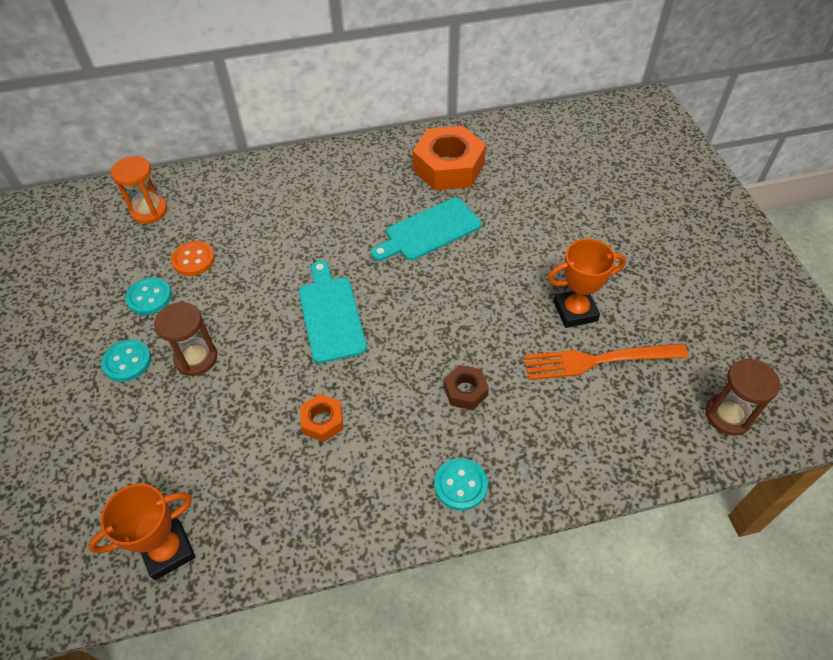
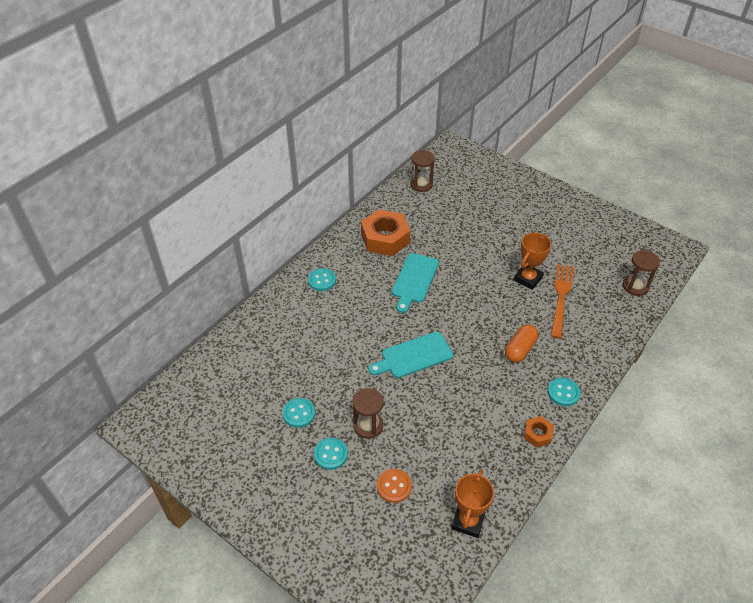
camera: 40 degrees left, 5 degrees down
(149, 211) = (233, 366): orange hourglass -> none
(193, 259) = (299, 376): orange button -> orange button (394, 486)
(322, 421) = (470, 409): orange nut -> orange nut (537, 434)
(329, 174) = (322, 280): none -> turquoise button
(331, 315) = (413, 356): turquoise cutting board -> turquoise cutting board turned 60 degrees counterclockwise
(465, 391) = (520, 349): brown nut -> orange capsule
(559, 129) = (421, 184): none -> brown hourglass
(596, 361) = (561, 297): orange fork -> orange fork turned 150 degrees clockwise

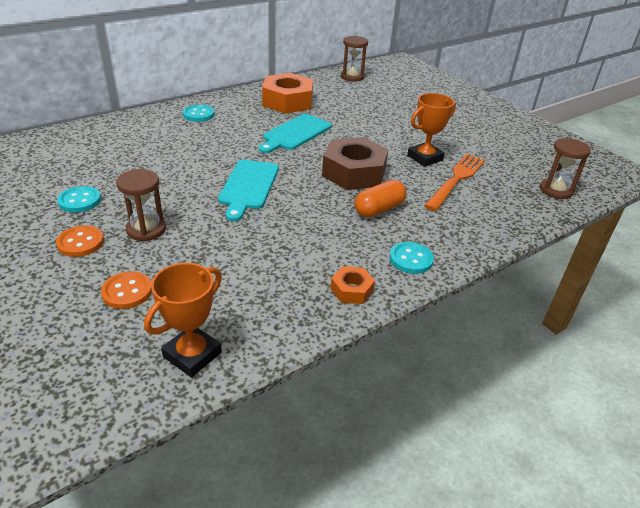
camera: 15 degrees right, 10 degrees down
(331, 454) = (80, 242): turquoise button -> orange button
(413, 356) = (248, 186): turquoise cutting board -> turquoise cutting board turned 75 degrees counterclockwise
(483, 314) = (354, 172): none -> brown nut

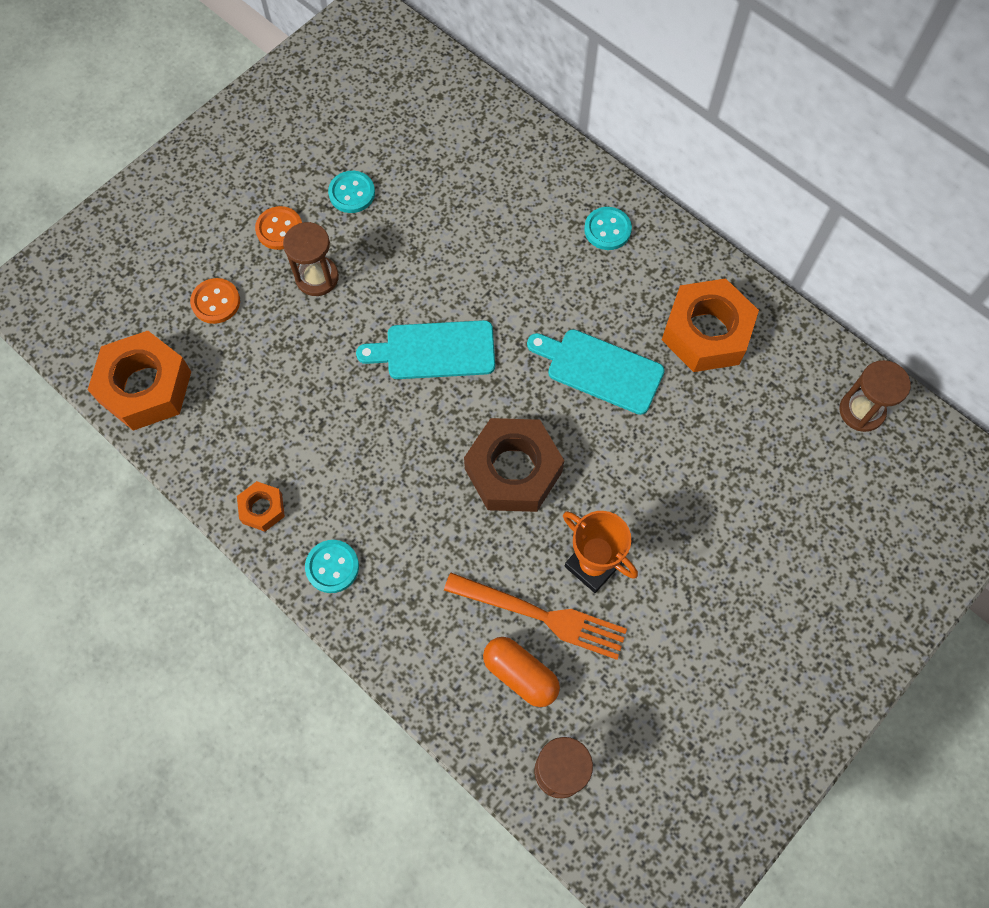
camera: 80 degrees right, 30 degrees up
(192, 355) = (145, 387): orange trophy -> orange nut
(379, 209) = (429, 516): orange capsule -> orange capsule (520, 674)

